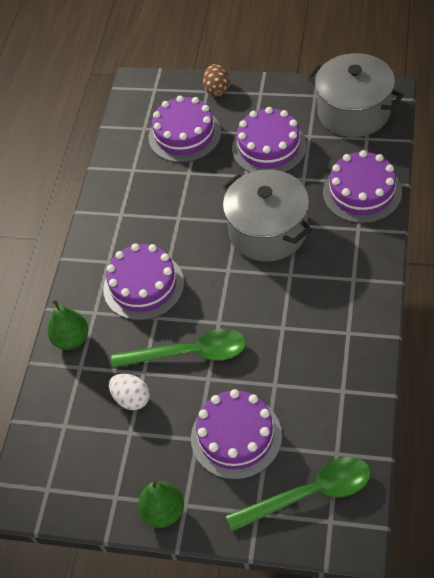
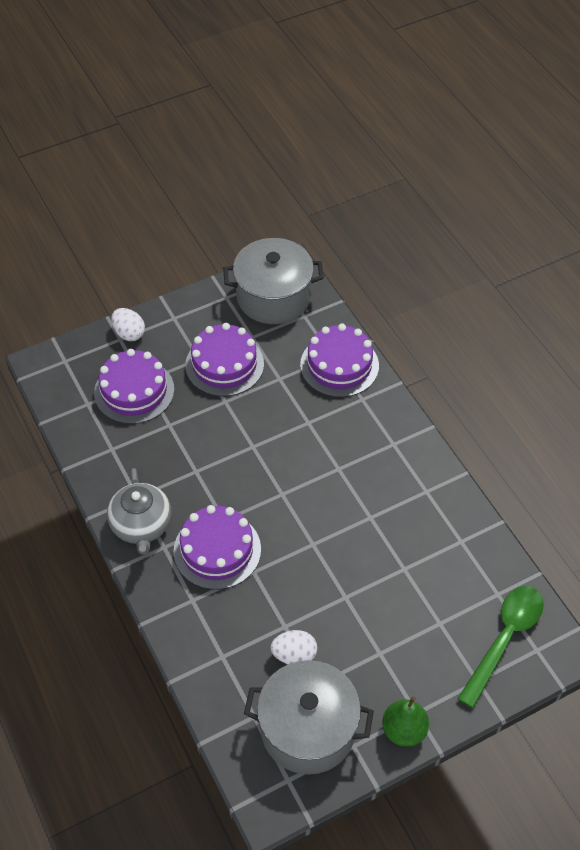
camera: 45 degrees left, 0 degrees up
(72, 339) = (192, 637): green pear -> none
(106, 237) = (141, 526): none -> grey teapot
(189, 353) = (310, 585): green spoon -> none
(217, 90) = (129, 333): brown egg -> white egg
(236, 436) = (409, 630): purple cake -> none
(268, 231) = (288, 441): grey pot -> grey pot (308, 729)

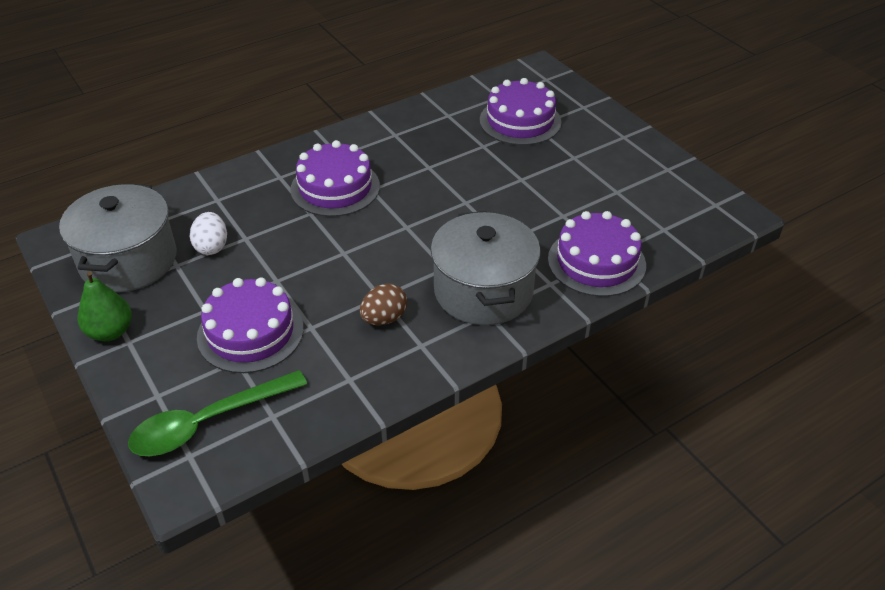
camera: 85 degrees right, 10 degrees down
(129, 333) = (592, 111): white egg -> none
(141, 526) = (362, 140): grey teapot -> none
(224, 364) = (571, 175): purple cake -> purple cake (250, 332)
(273, 297) = (683, 203): grey pot -> grey pot (483, 291)
(396, 515) = (384, 318): none -> brown egg
(504, 639) = (208, 422): green spoon -> green spoon turned 120 degrees clockwise

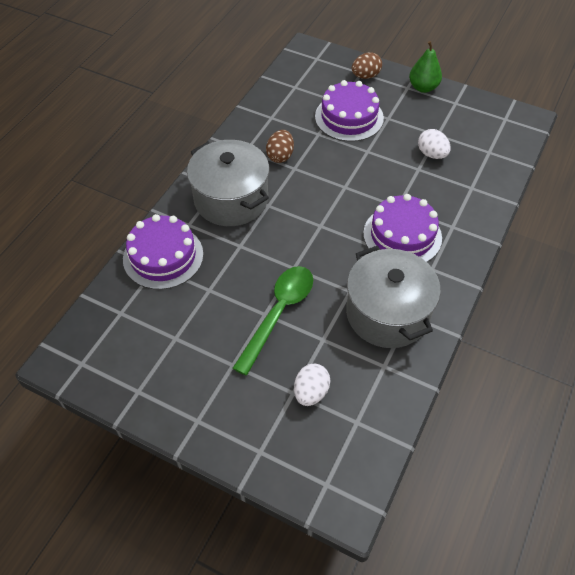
camera: 150 degrees right, 10 degrees up
(128, 260) = (468, 125): grey pot -> grey pot (387, 313)
(158, 386) = (365, 76): none -> brown egg
(208, 422) = (323, 72): green spoon -> green spoon (278, 314)
(520, 121) = (311, 392): purple cake -> white egg

